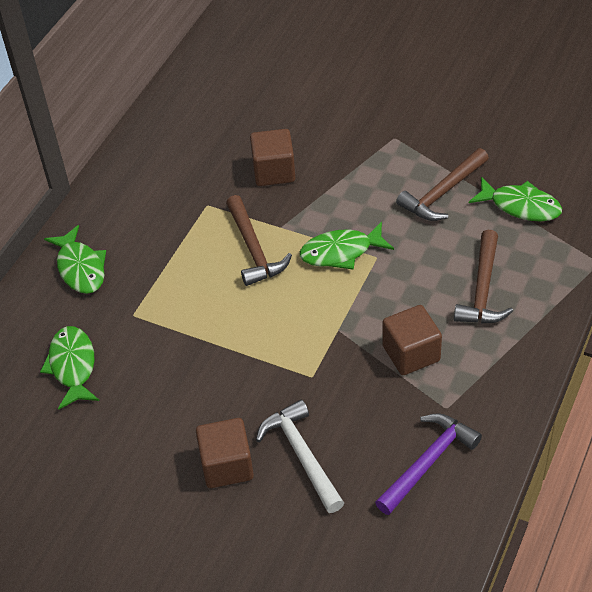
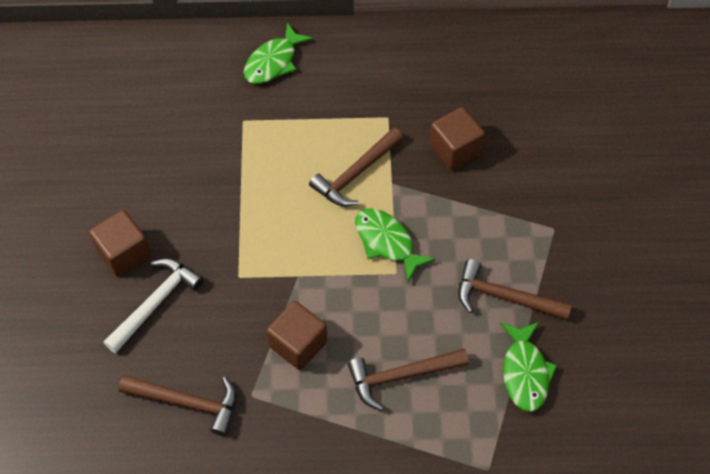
camera: 60 degrees right, 10 degrees up
(73, 366) = (174, 105): green fish -> none
(427, 462) = (187, 402): purple hammer -> brown hammer

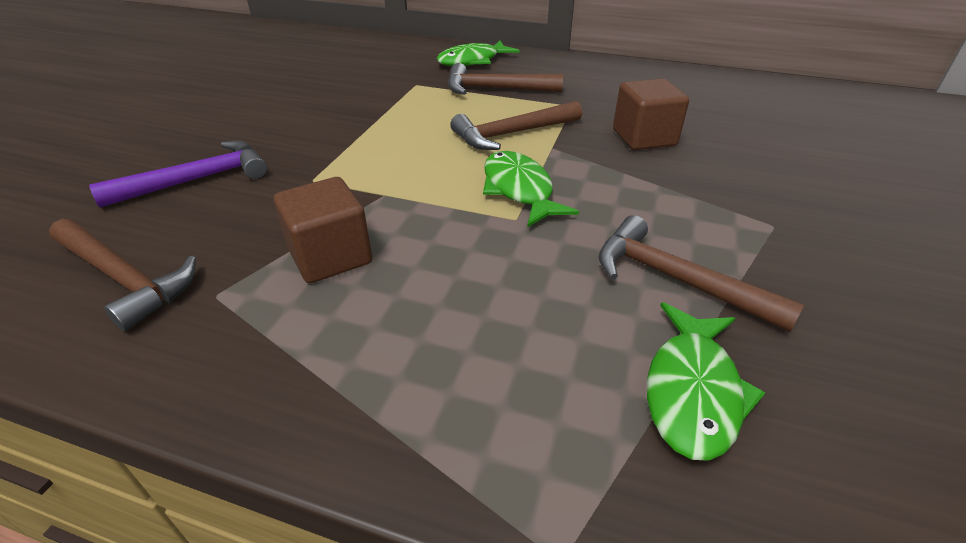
camera: 20 degrees right, 20 degrees down
(124, 253) = (210, 139): brown cube -> none
(155, 303) = (196, 180): white hammer -> purple hammer
(402, 376) = (460, 334): brown hammer -> brown hammer (496, 89)

